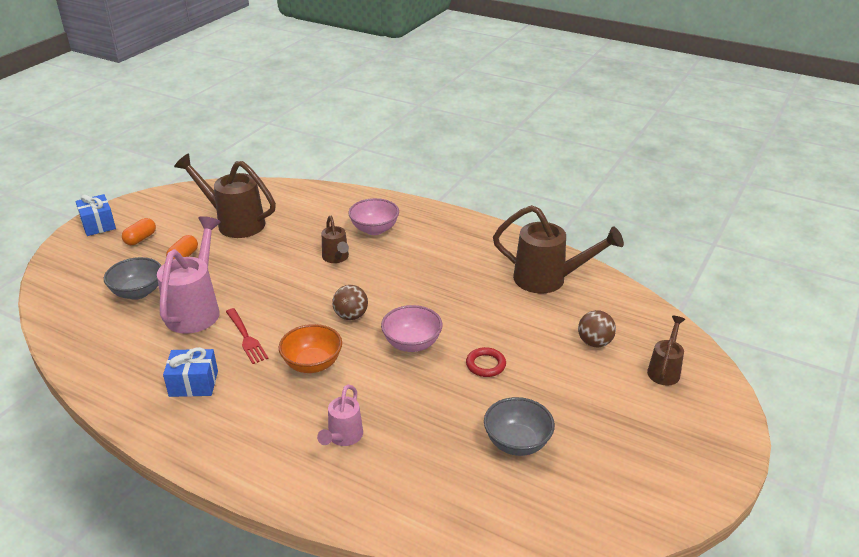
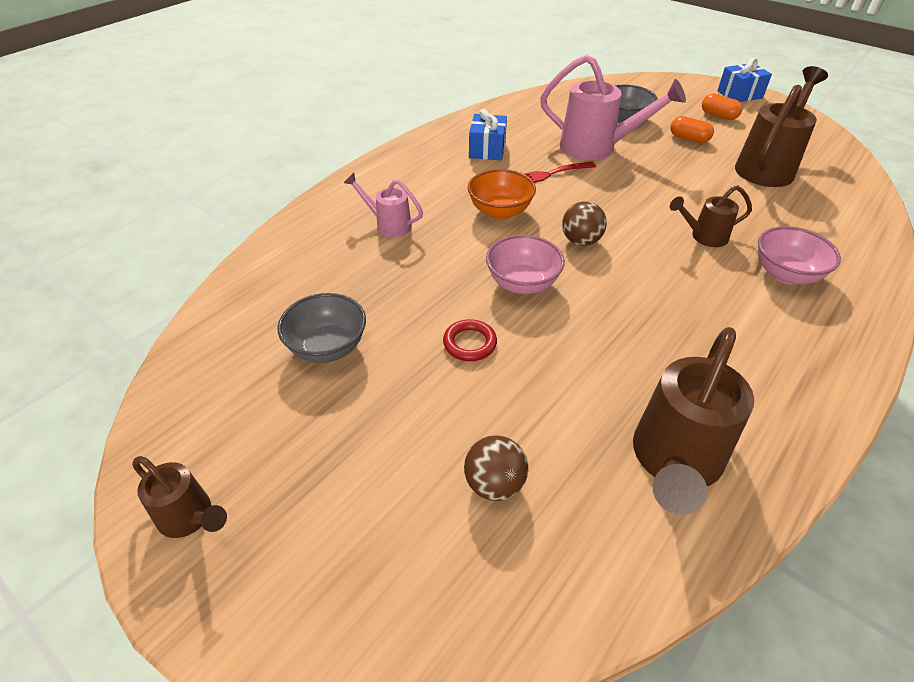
camera: 100 degrees right, 10 degrees up
(664, 370) = (404, 573): brown watering can -> brown watering can (190, 518)

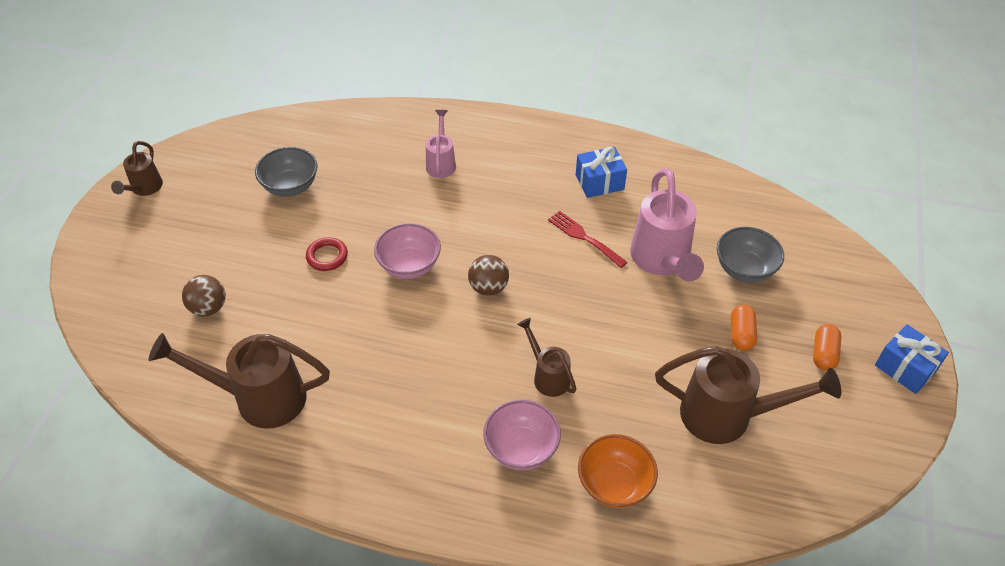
camera: 65 degrees right, 5 degrees up
(500, 211) = (501, 222): orange bowl -> orange bowl (614, 484)

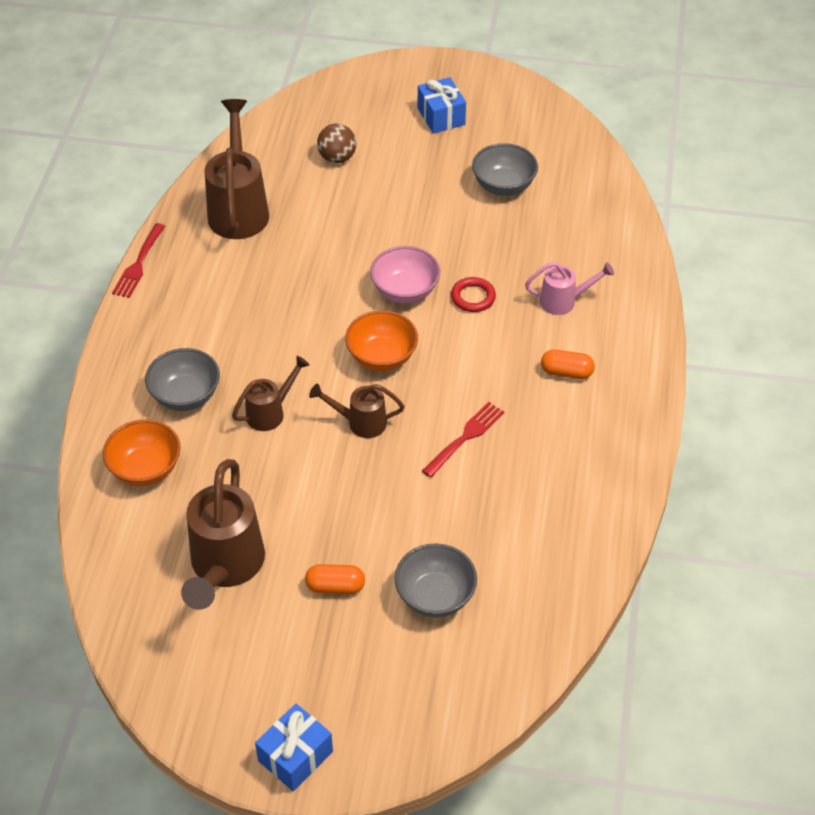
camera: 85 degrees right, 0 degrees up
(144, 189) = (481, 85): brown watering can -> brown watering can (360, 422)
(321, 497) = (138, 264): none -> red fork
(327, 256) = (410, 228): red ring -> red ring (473, 297)
(488, 287) = (382, 357): brown ball -> orange bowl
(521, 448) = (186, 396): pink bowl -> grey bowl
(599, 182) = (560, 450): blue gift -> blue gift (441, 116)
(662, 261) = (438, 512): pink watering can -> none
(823, 354) = (312, 669): orange capsule -> orange capsule (566, 372)

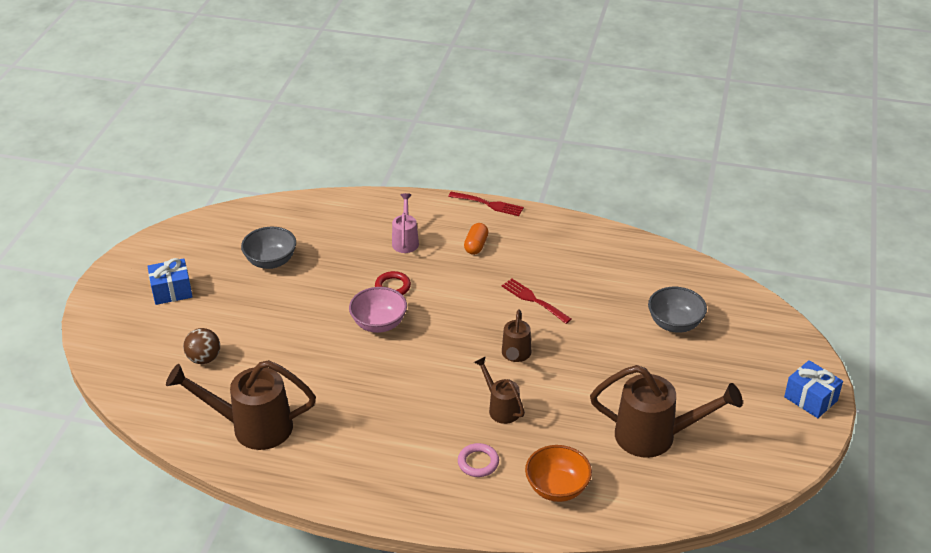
camera: 85 degrees left, 10 degrees down
(138, 264) = (309, 500): red fork -> red fork (488, 204)
(186, 396) = (478, 462): grey bowl -> pink ring
(335, 586) = (669, 374): orange capsule -> none
(382, 357) = (449, 340): orange bowl -> none

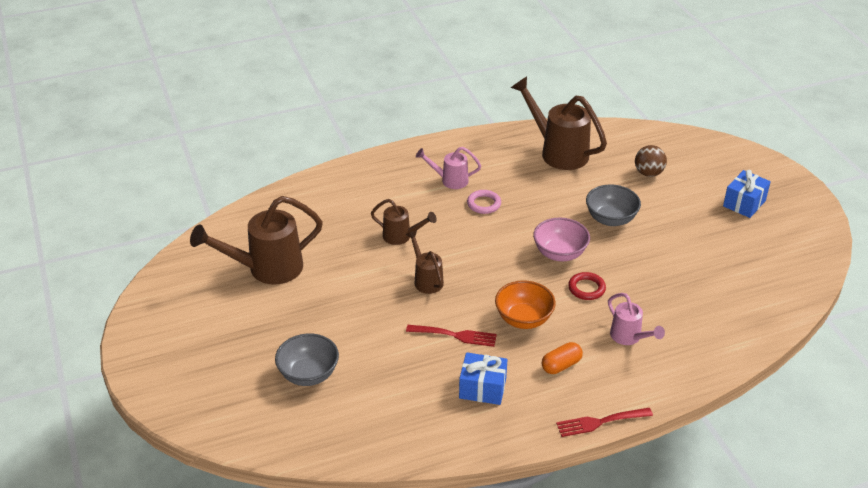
camera: 145 degrees right, 0 degrees up
(252, 427) = (558, 151): brown watering can -> brown watering can turned 105 degrees counterclockwise
(271, 261) = (710, 261): grey bowl -> grey bowl (610, 219)
(395, 448) = (450, 180): none -> pink watering can
(476, 245) = (561, 365): orange capsule -> orange capsule turned 75 degrees clockwise
(478, 462) = (385, 196): pink ring -> pink ring (484, 204)
(557, 488) = (316, 205): orange bowl -> orange bowl (523, 319)
(810, 399) = (146, 358): blue gift -> blue gift (482, 388)

